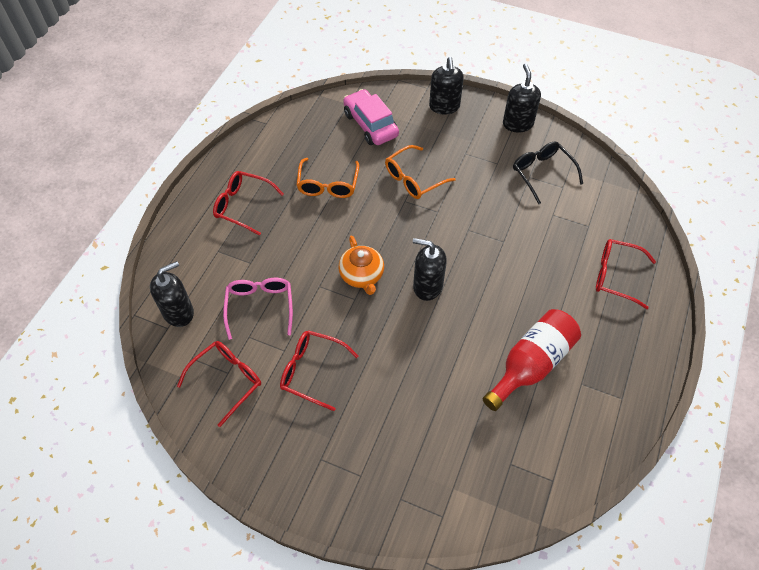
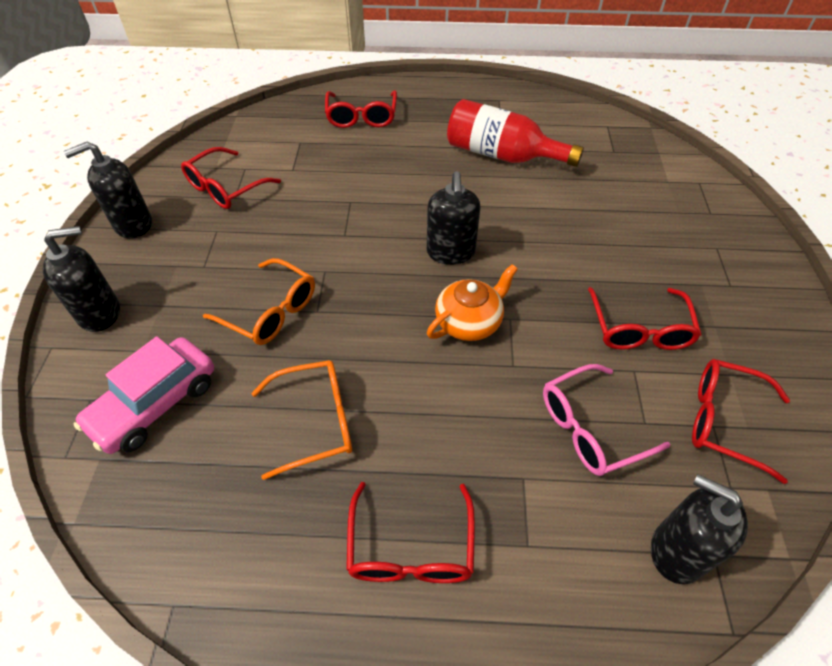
camera: 110 degrees left, 5 degrees down
(542, 174) = (226, 187): black glasses -> red glasses

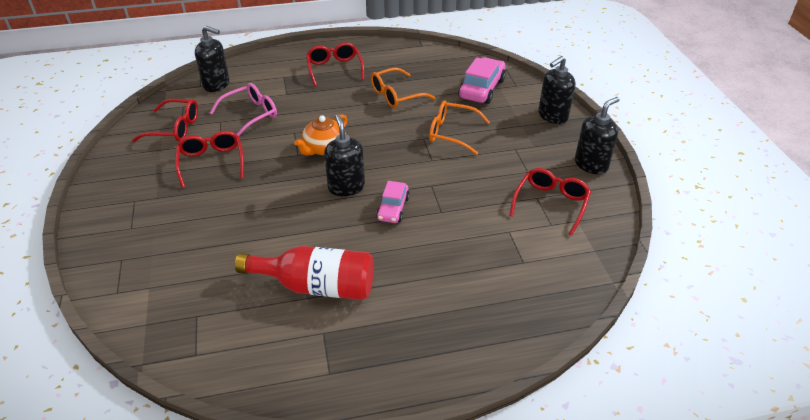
camera: 165 degrees right, 10 degrees down
(361, 116) = (481, 308): red glasses -> none
(402, 214) = (393, 208): none -> pink car

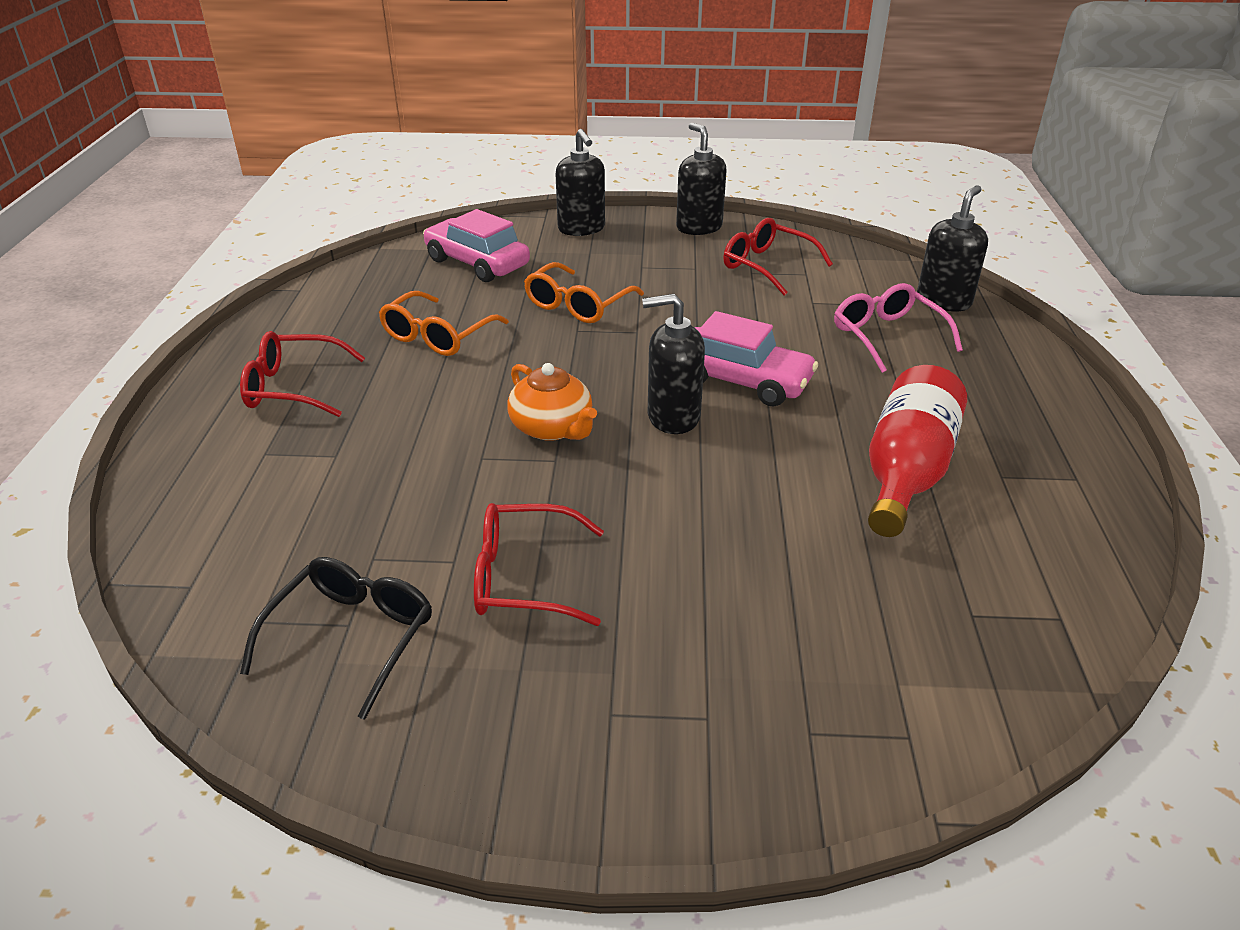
camera: 75 degrees left, 5 degrees down
(174, 128) = (351, 638): red glasses -> black glasses
(216, 84) = (209, 556): black soap dispenser -> black soap dispenser (943, 301)
(250, 115) = (379, 510): pink glasses -> pink glasses (888, 337)
(393, 208) = (741, 381): pink car -> pink car, size x1.60
(396, 95) = (438, 335): orange glasses -> orange glasses turned 45 degrees clockwise

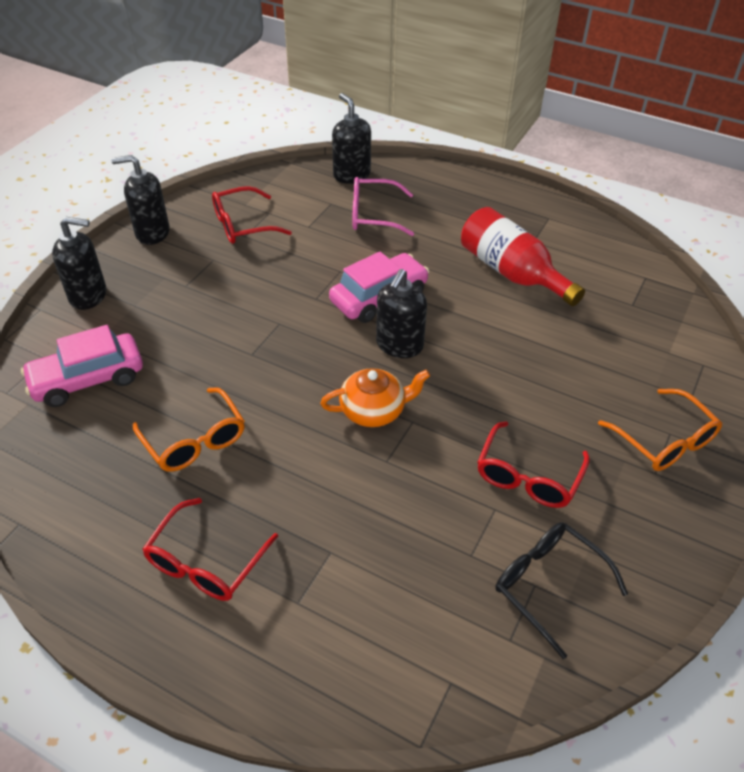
camera: 65 degrees left, 10 degrees up
(578, 304) = (214, 340): orange glasses -> orange glasses (664, 440)

